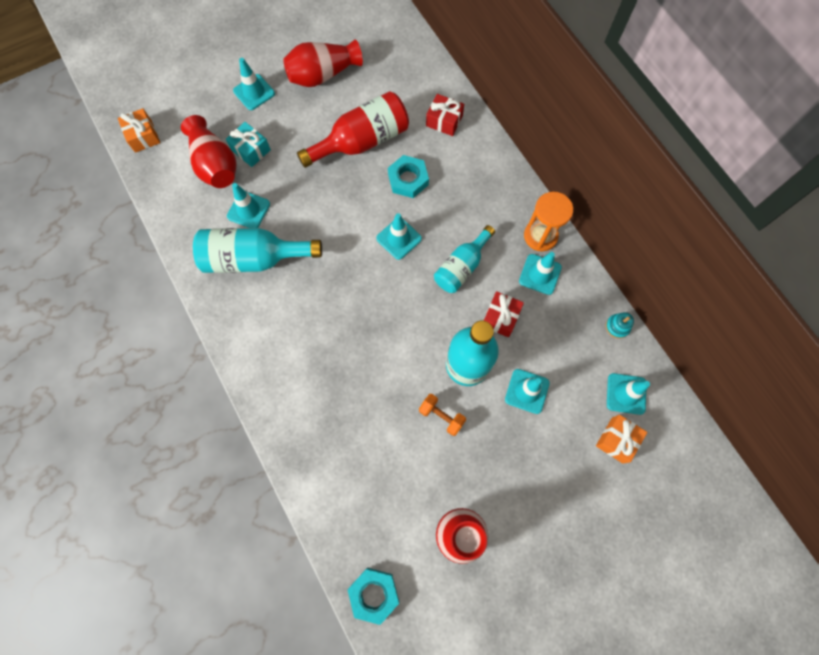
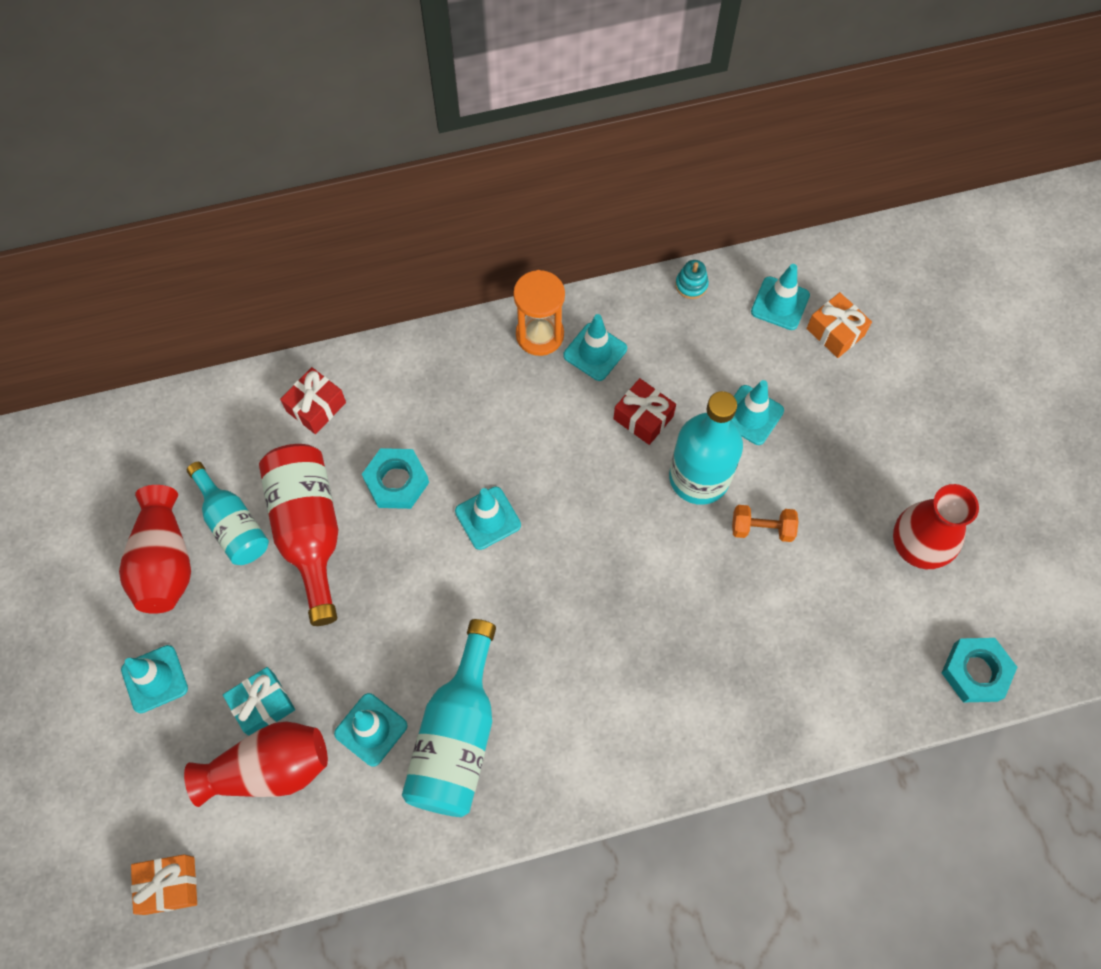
camera: 75 degrees left, 5 degrees down
(441, 416) = (762, 528): orange dumbbell -> orange dumbbell turned 45 degrees clockwise
(461, 267) = (556, 446): turquoise bottle -> turquoise bottle (233, 524)

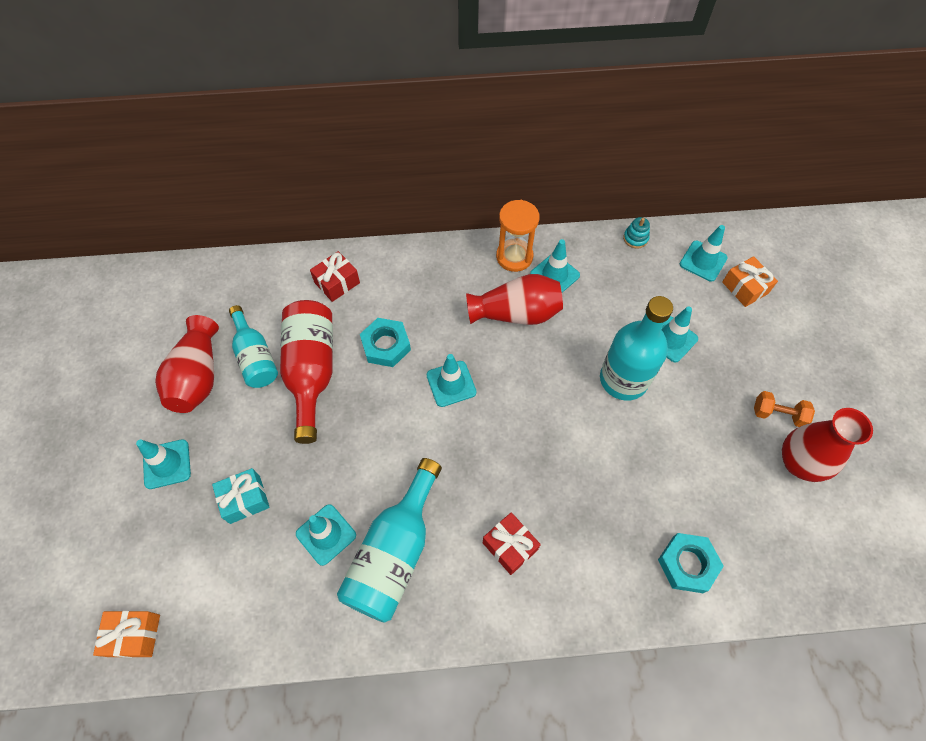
camera: 10 degrees right, 5 degrees down
(269, 769) = (238, 552): red vase -> red vase (516, 313)
(643, 417) = (585, 328): red gift -> red gift (510, 546)
(762, 528) = (670, 427): orange dumbbell -> orange dumbbell (778, 414)
(975, 672) = (843, 576): turquoise nut -> turquoise nut (687, 564)

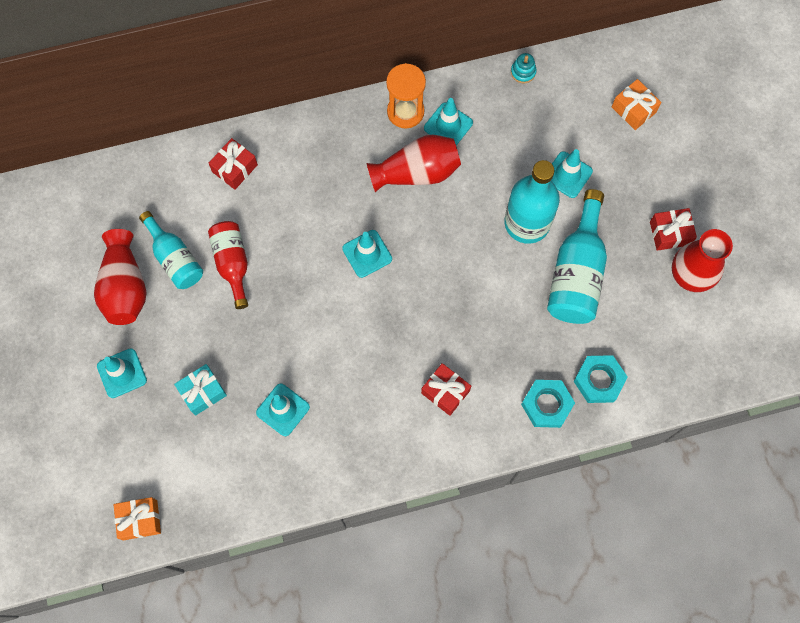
camera: 10 degrees left, 10 degrees up
(311, 371) = (232, 264): red bottle -> red bottle, size x0.65
(386, 345) = (297, 226): turquoise nut -> turquoise nut (547, 405)
(394, 553) = (346, 415): turquoise bottle -> turquoise bottle (576, 272)
(703, 261) = (591, 87): turquoise traffic cone -> none
(778, 414) = (670, 233): orange dumbbell -> red gift

